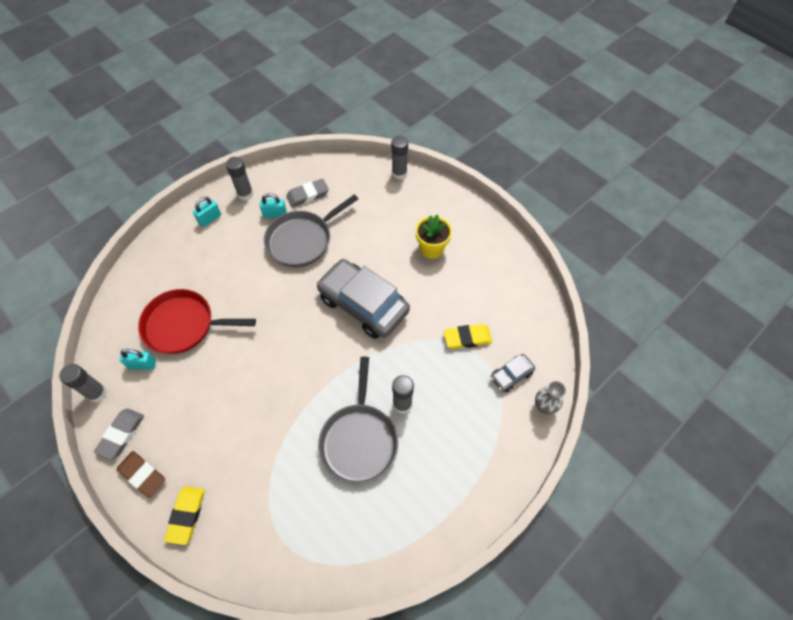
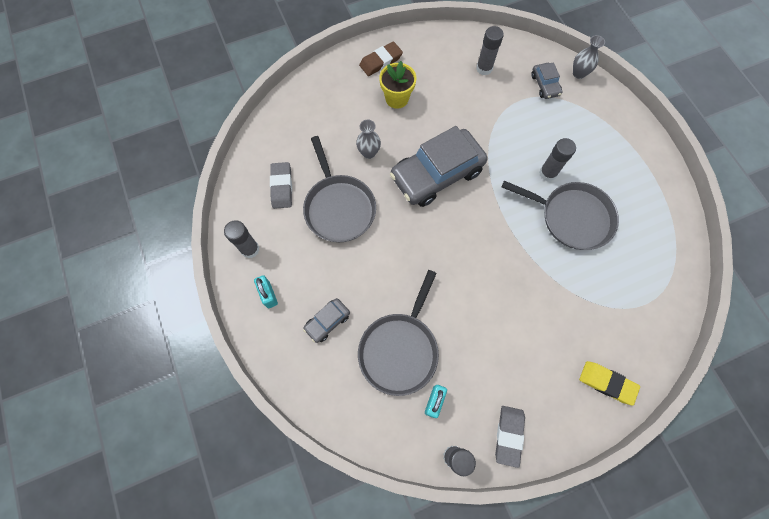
camera: 70 degrees left, 10 degrees up
(121, 434) = (509, 435): grey eraser -> grey eraser turned 60 degrees clockwise
(142, 474) = (557, 419): brown eraser -> brown eraser (381, 61)
(183, 325) = (400, 350): red pan -> grey pan
(196, 265) = (327, 321): none -> grey car
(275, 214) = (293, 225): turquoise padlock -> none
(364, 245) = (369, 153): none -> grey vase
(399, 173) = (293, 96): grey glue stick -> grey glue stick (484, 68)
(467, 338) = (500, 103): yellow eraser -> none

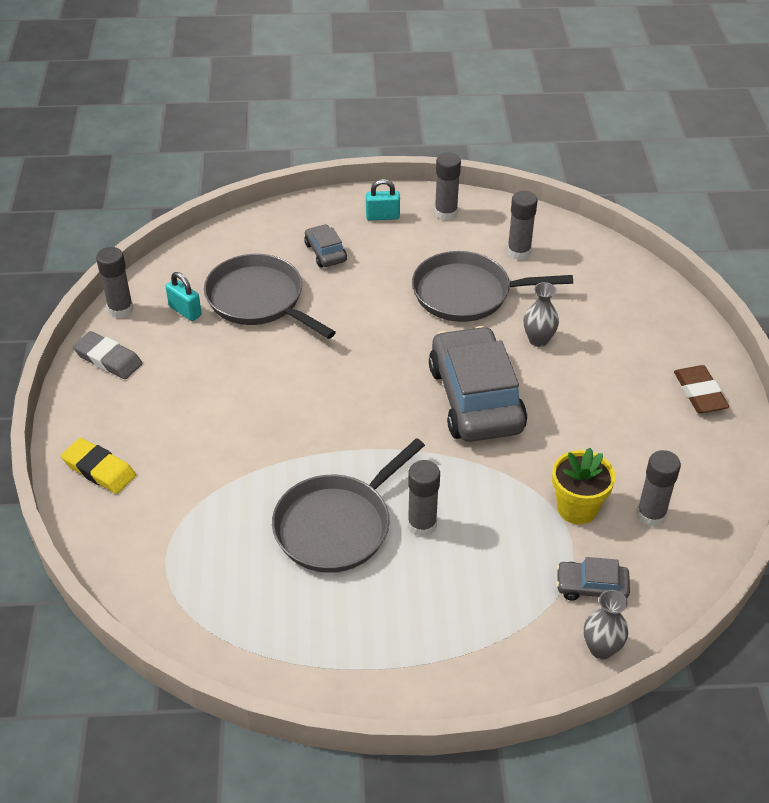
camera: 110 degrees right, 25 degrees down
(281, 187) = (519, 252): grey eraser -> grey glue stick
(397, 98) = (622, 392): yellow flower pot -> yellow flower pot (577, 508)
(607, 383) = (99, 469): yellow eraser -> yellow eraser turned 75 degrees clockwise

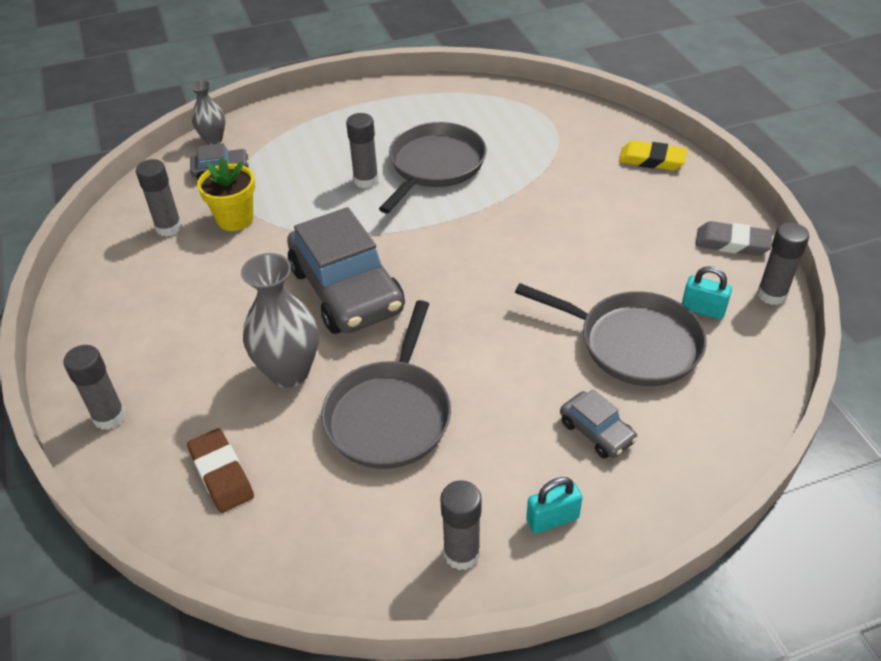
camera: 165 degrees right, 0 degrees up
(466, 293) = (390, 415): grey pan -> grey pan turned 120 degrees clockwise
(519, 252) = (335, 503): grey glue stick -> grey glue stick (109, 417)
(538, 340) = (289, 372): grey vase -> grey vase, size x1.72
(699, 393) = (102, 351): brown eraser -> brown eraser (221, 474)

